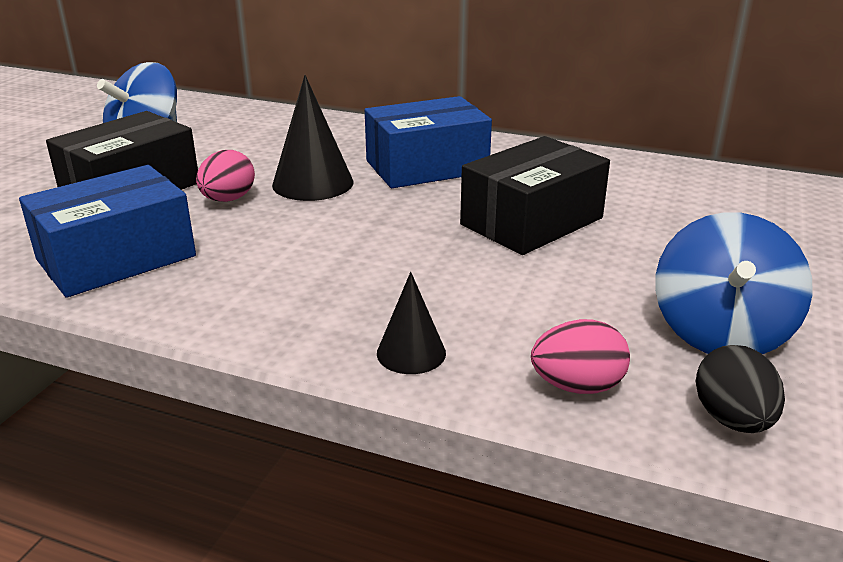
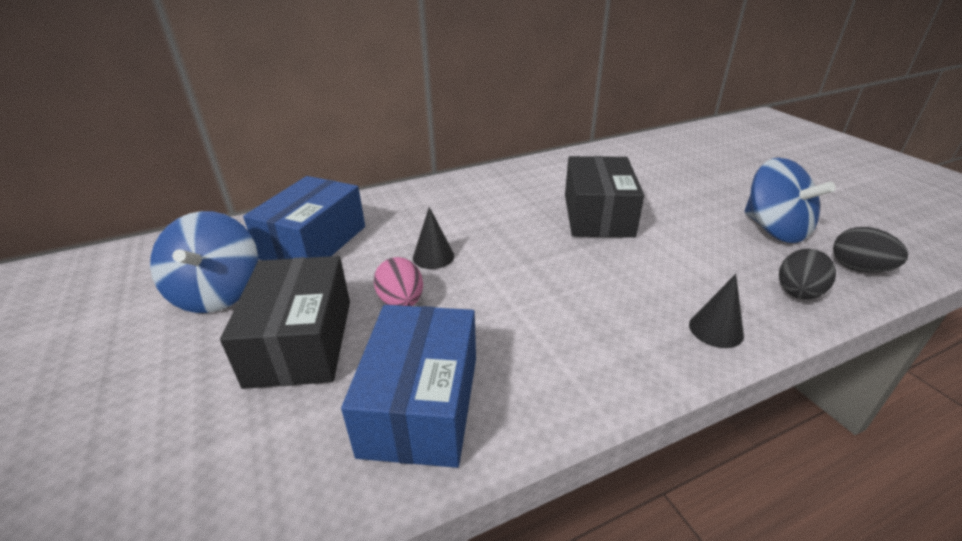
camera: 45 degrees left, 5 degrees up
(313, 183) = (433, 256): black cone -> black cone, size x0.60
(426, 166) = (477, 209): blue box -> blue box (313, 242)
(577, 386) = (797, 293): pink egg -> black egg

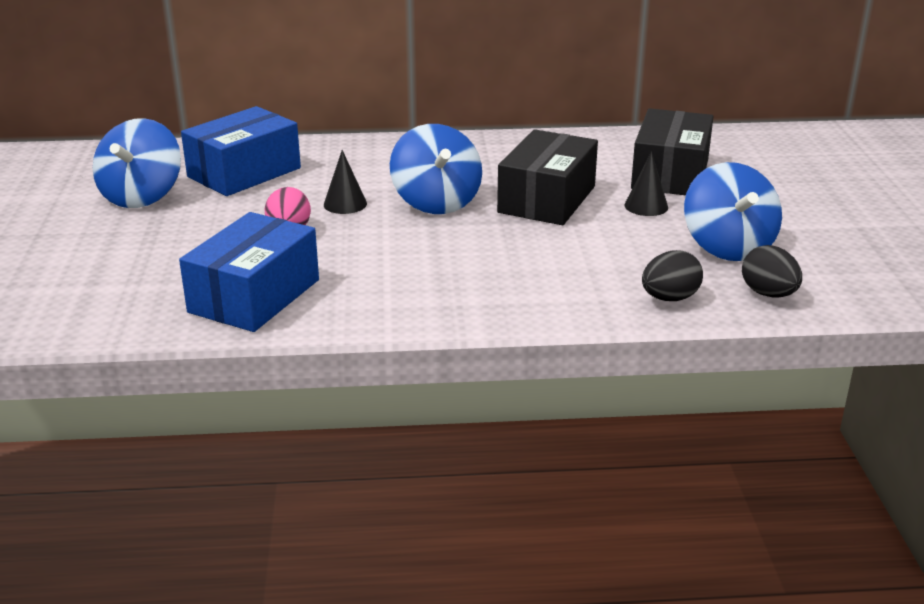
camera: 20 degrees right, 5 degrees down
(301, 341) = (189, 241): black box -> black box (670, 174)
(512, 237) = (436, 202): none -> blue spinning top
(716, 329) = (550, 305): black cone -> black cone (646, 206)

